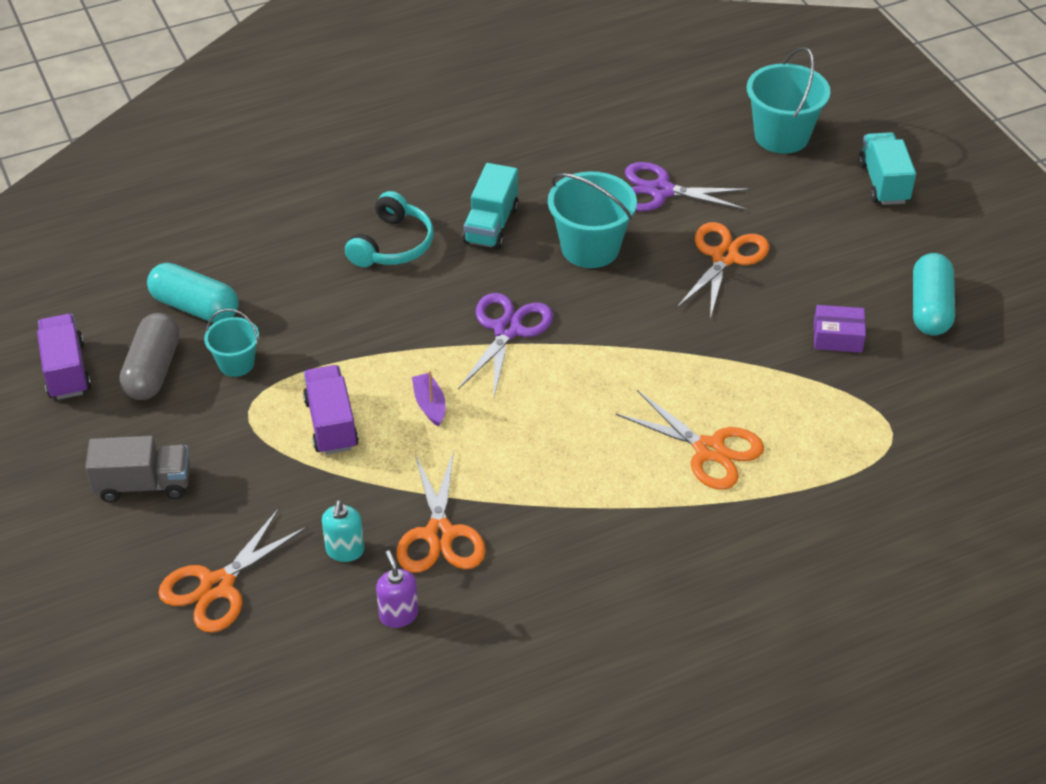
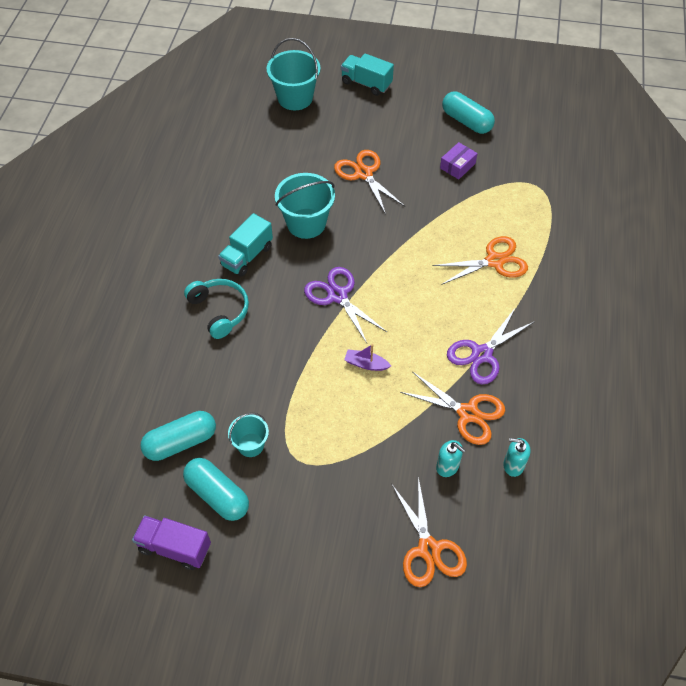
camera: 55 degrees left, 10 degrees up
(144, 485) = (315, 550): grey truck -> none
(153, 370) = (217, 495): grey capsule -> turquoise capsule
(331, 424) = (342, 421): purple truck -> none
(398, 615) = (513, 465): purple soap dispenser -> turquoise soap dispenser
(491, 225) = (247, 256): turquoise truck -> turquoise truck turned 75 degrees clockwise
(661, 191) = (290, 169): purple scissors -> purple scissors (482, 354)

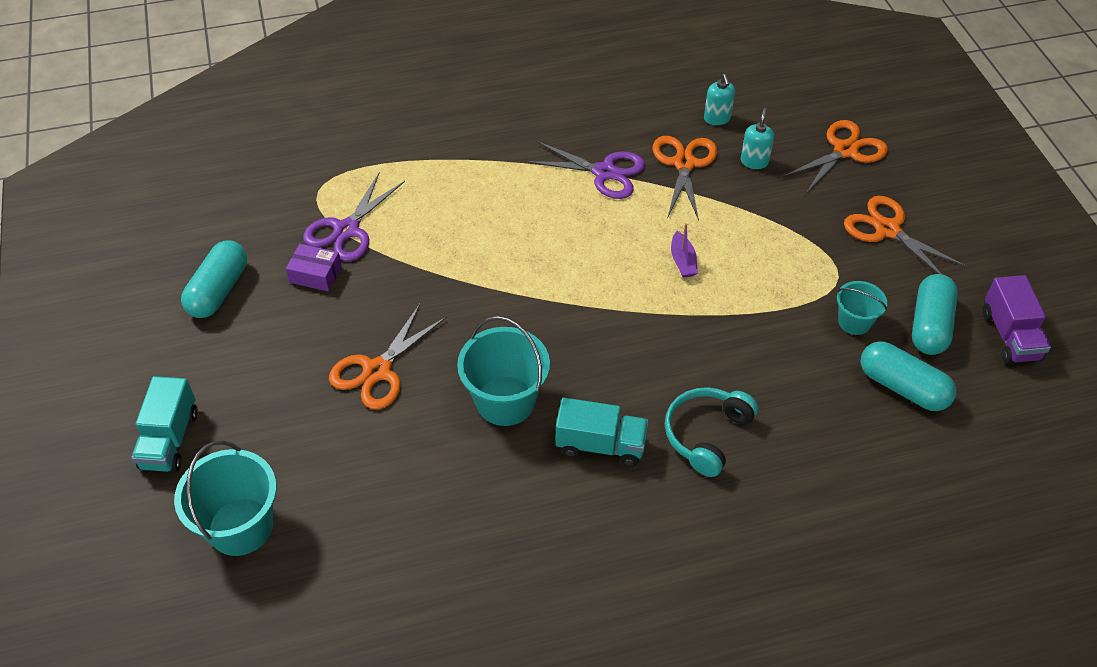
camera: 115 degrees left, 5 degrees down
(337, 295) = (605, 321): purple scissors -> purple scissors (347, 230)
(494, 261) = (465, 196): orange scissors -> orange scissors (887, 230)

